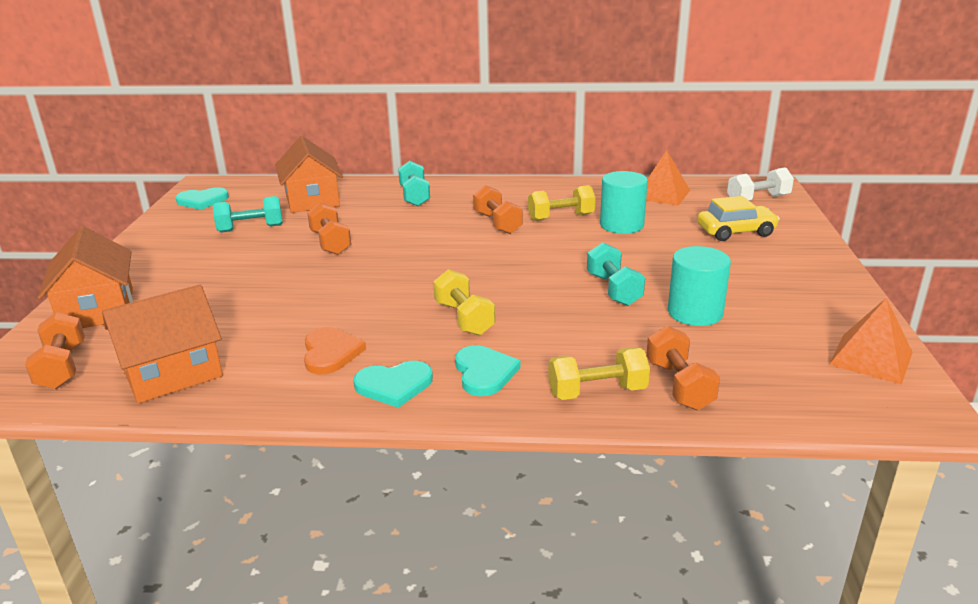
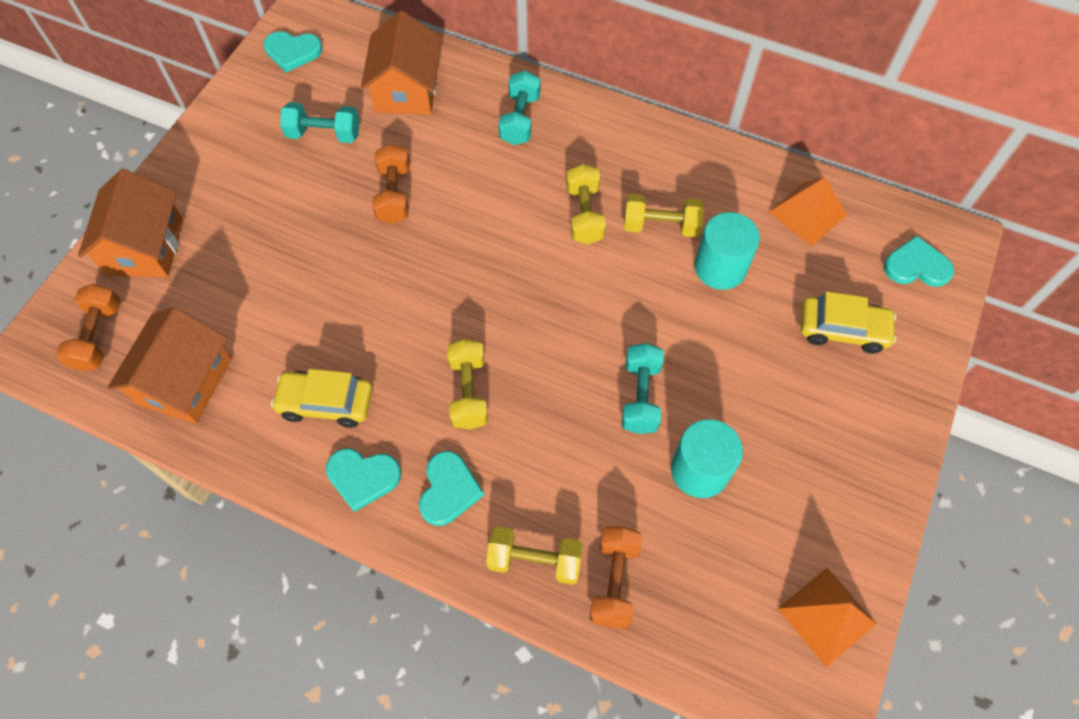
camera: 20 degrees right, 35 degrees up
(172, 372) = (185, 381): orange house -> orange house turned 60 degrees counterclockwise
(330, 353) = (326, 403): orange heart -> yellow car
(497, 223) = (584, 215): orange dumbbell -> yellow dumbbell
(758, 199) = (916, 266): white dumbbell -> turquoise heart

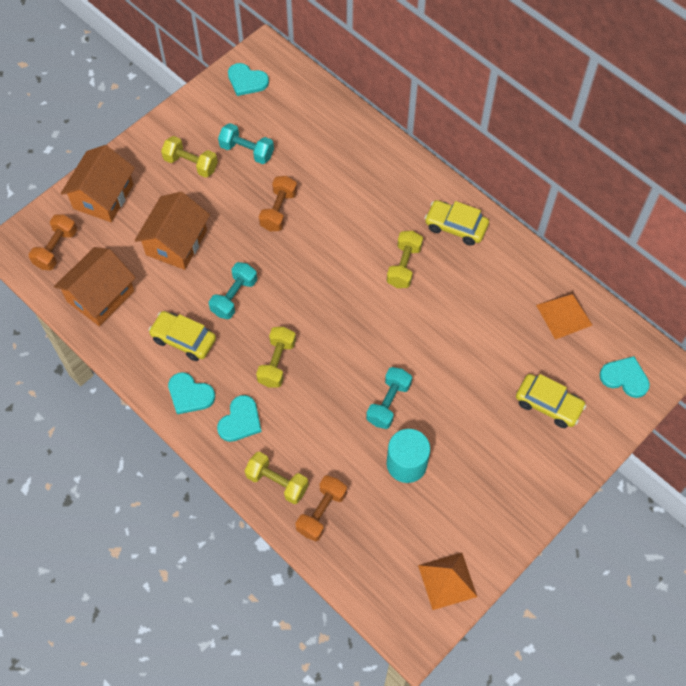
camera: 20 degrees right, 0 degrees up
(406, 89) = (316, 134): orange house -> orange house (176, 242)
(520, 119) = (387, 181): turquoise dumbbell -> turquoise dumbbell (234, 297)
(628, 149) = (455, 227): none -> yellow car
(660, 226) = (454, 291): yellow dumbbell -> yellow dumbbell (191, 164)
(720, 267) = (482, 334): turquoise cylinder -> none

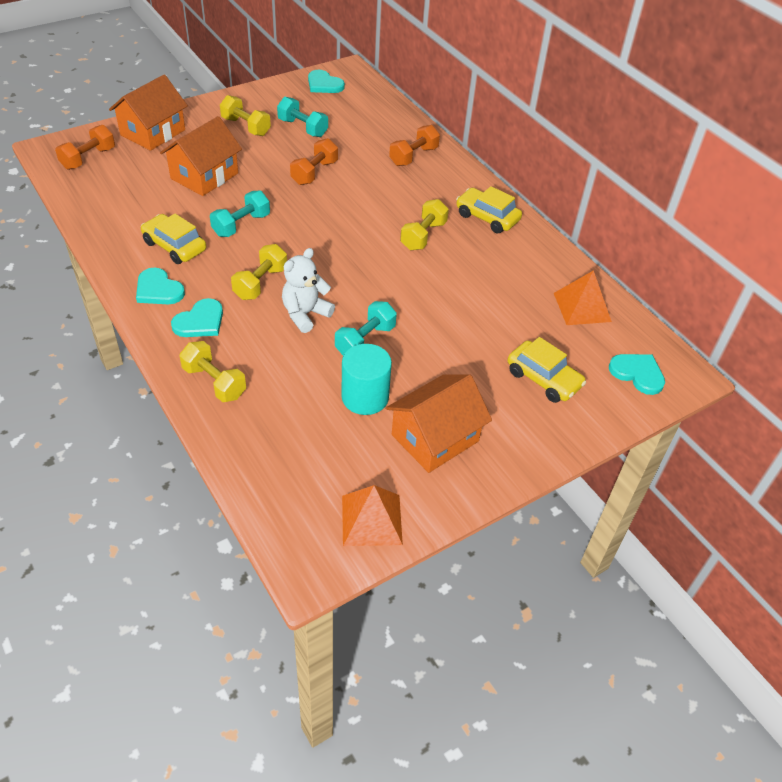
camera: 10 degrees right, 15 degrees down
(100, 296) = (111, 199): orange house -> orange house (435, 438)
(321, 512) = (251, 420): orange dumbbell -> orange dumbbell (413, 156)
(328, 388) = (305, 314): none -> white teddy bear

